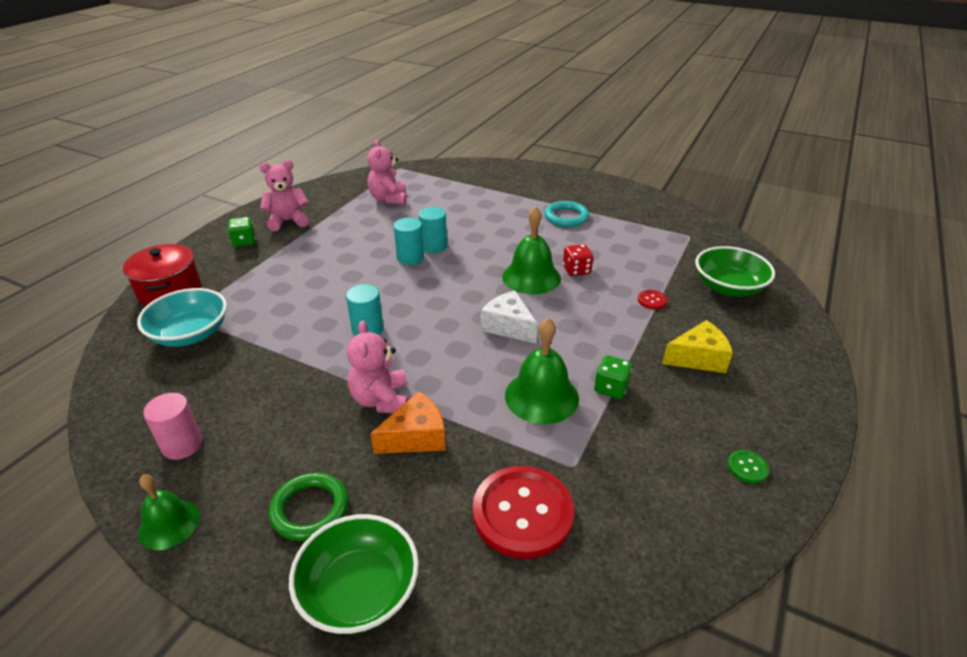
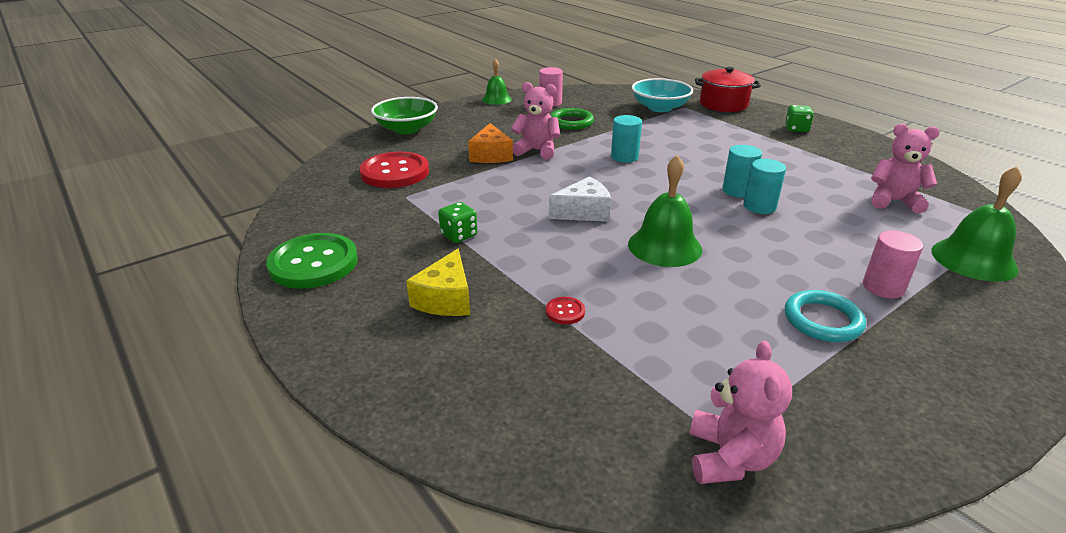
camera: 115 degrees right, 5 degrees down
(288, 221) = (837, 147): pink teddy bear -> pink teddy bear (730, 458)
(310, 509) = (469, 124): green ring -> green ring (571, 122)
(513, 202) = (883, 287): none -> pink cylinder
(541, 396) = (482, 203): green bell -> green bell (973, 259)
(576, 270) = (664, 280): red dice -> none
(728, 287) = (547, 397): green bowl -> none
(747, 467) = (313, 263): green button -> green button, size x2.43

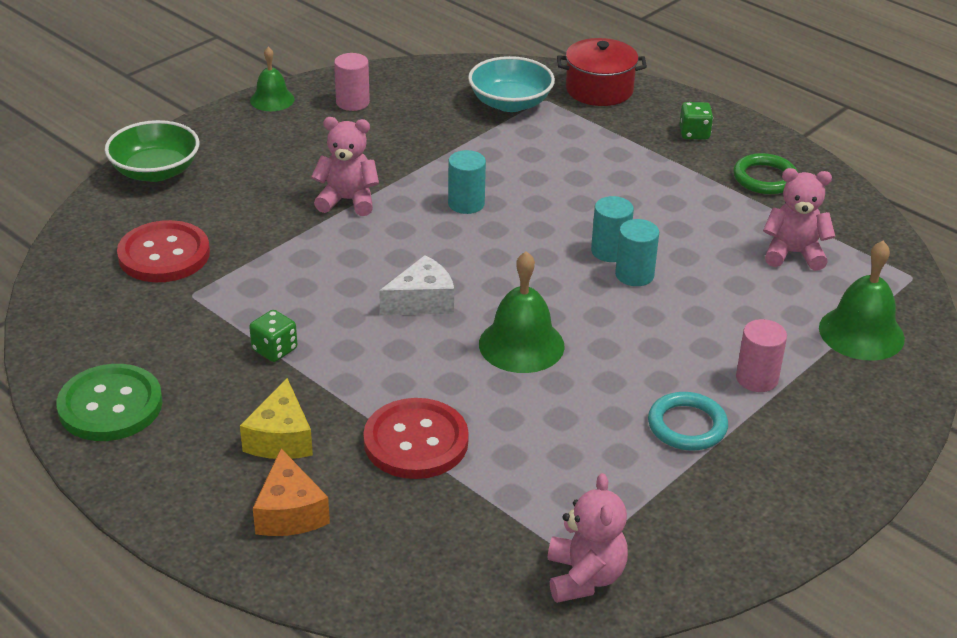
camera: 10 degrees left, 5 degrees up
(491, 155) = (287, 214): orange cheese -> orange cheese (289, 512)
(565, 312) = (416, 441): red button -> red button, size x2.43
(571, 122) = (388, 141): green ring -> green ring (765, 178)

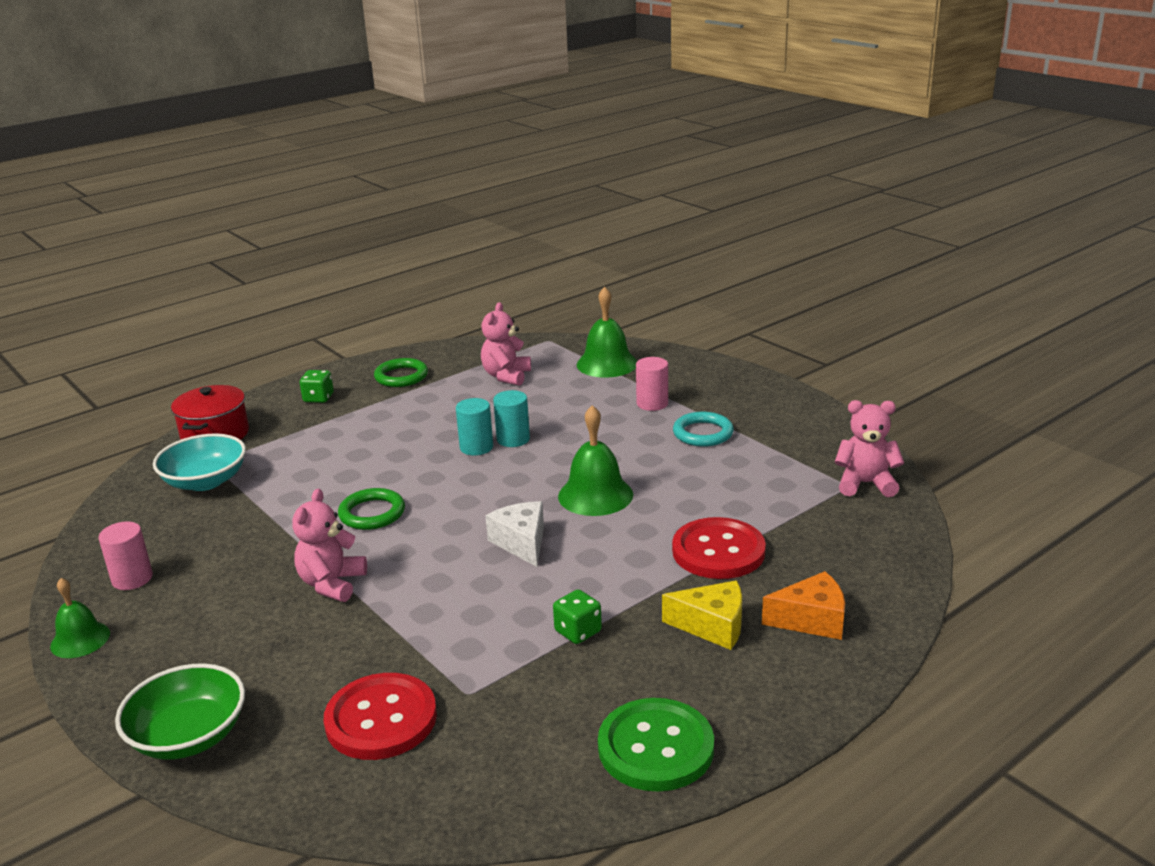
camera: 80 degrees left, 10 degrees down
(466, 204) = (372, 513): turquoise cylinder -> green ring

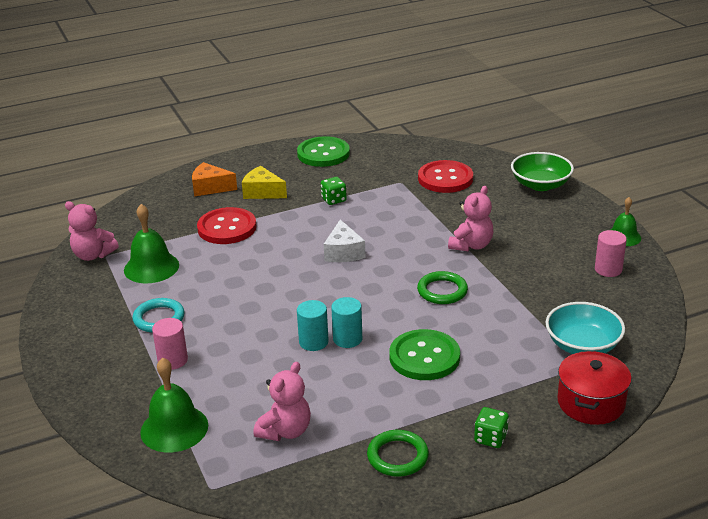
camera: 165 degrees left, 5 degrees up
(386, 445) = (424, 357): none -> green button
(595, 495) = (277, 278): green bell -> green bell (151, 267)

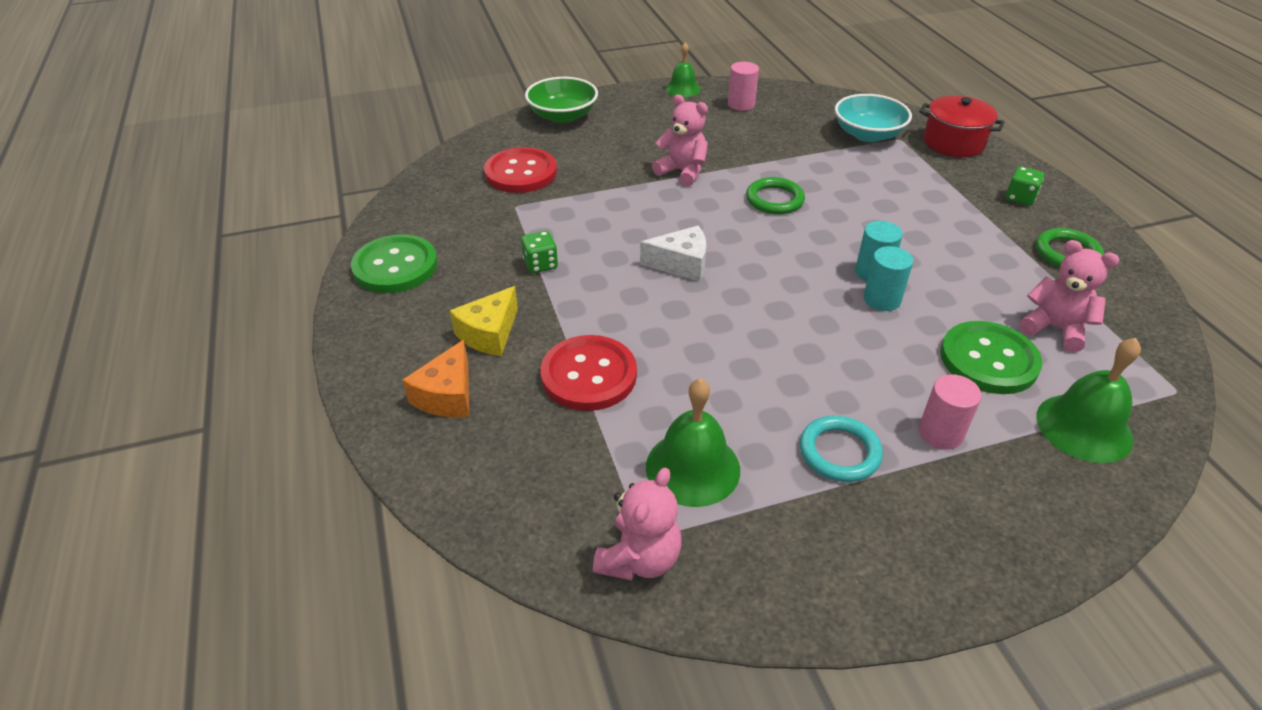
camera: 85 degrees left, 10 degrees up
(424, 357) = (900, 223): green button -> green button (988, 360)

